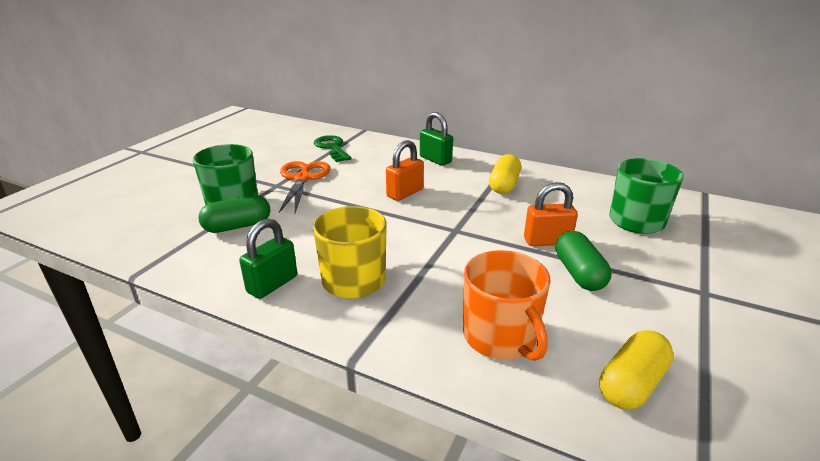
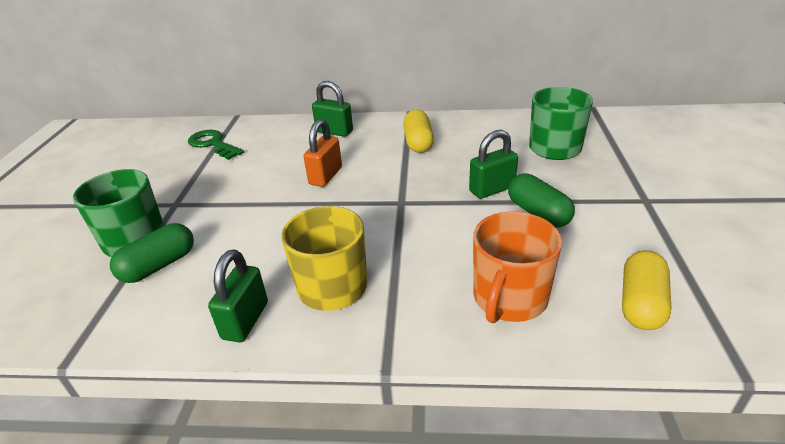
camera: 20 degrees left, 5 degrees up
(302, 179) = (201, 188): orange scissors -> none
(500, 337) = (509, 298): orange mug -> orange mug turned 75 degrees clockwise
(547, 241) = (492, 189): orange padlock -> green padlock

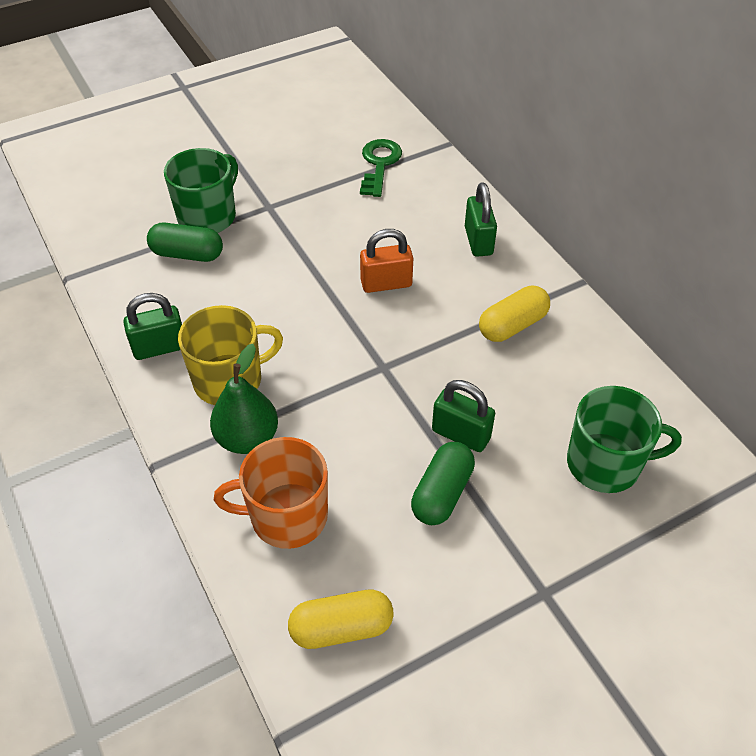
camera: 55 degrees right, 15 degrees up
(407, 295) = (247, 438): none -> green pear

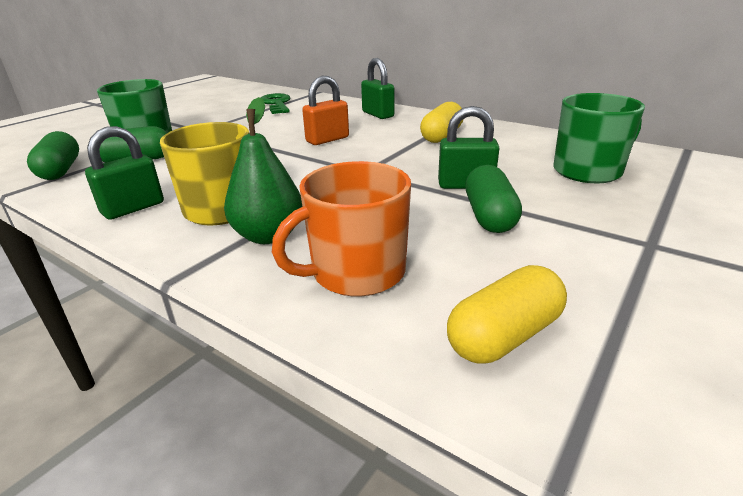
camera: 25 degrees left, 20 degrees down
(118, 249) = (60, 170): none -> green capsule

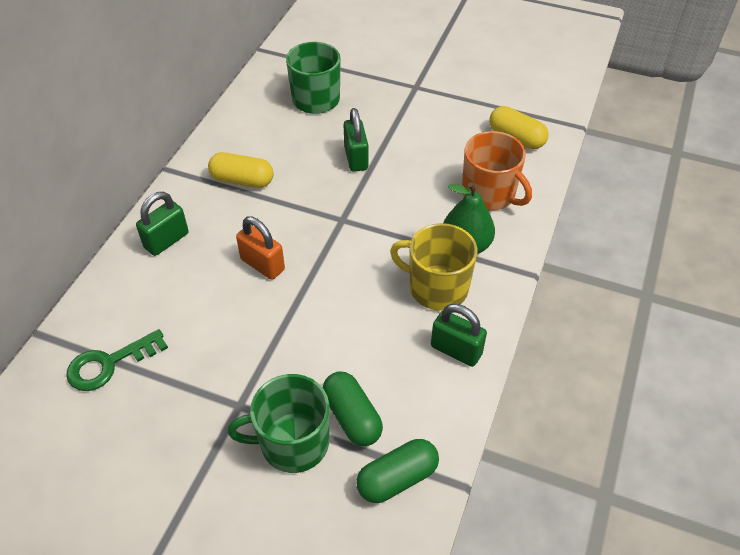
camera: 105 degrees left, 20 degrees up
(489, 216) = (403, 145): green capsule -> none

